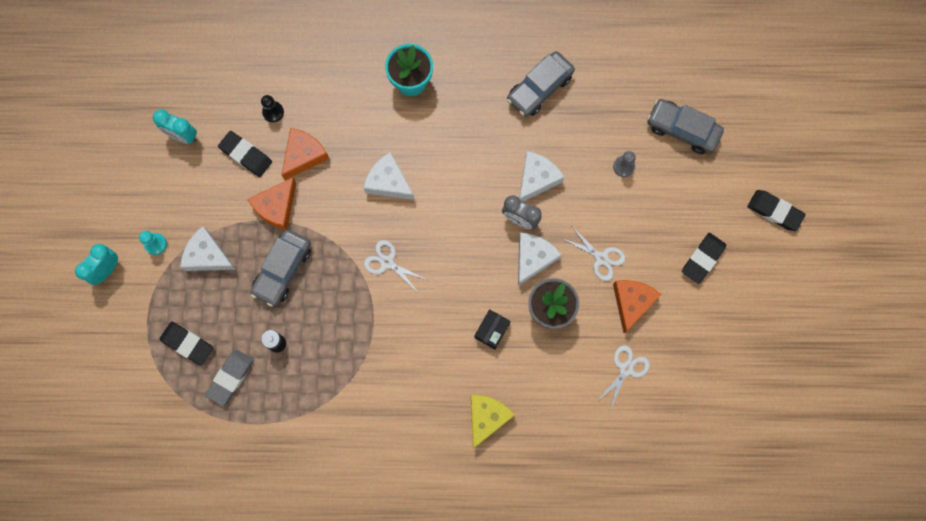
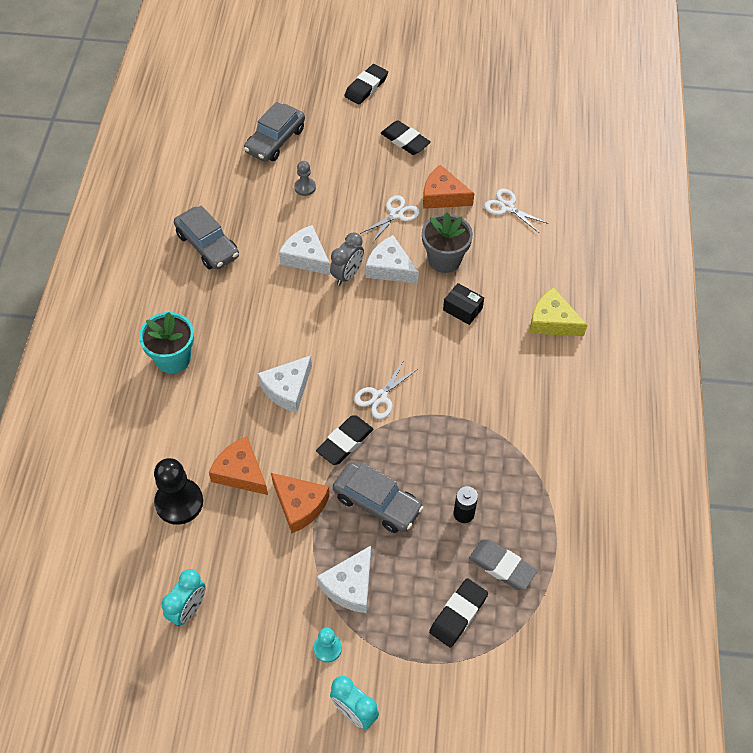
camera: 85 degrees left, 20 degrees down
(246, 155) = (228, 536): black eraser -> black eraser (345, 442)
(273, 112) = (179, 502): black pawn -> black pawn, size x1.84

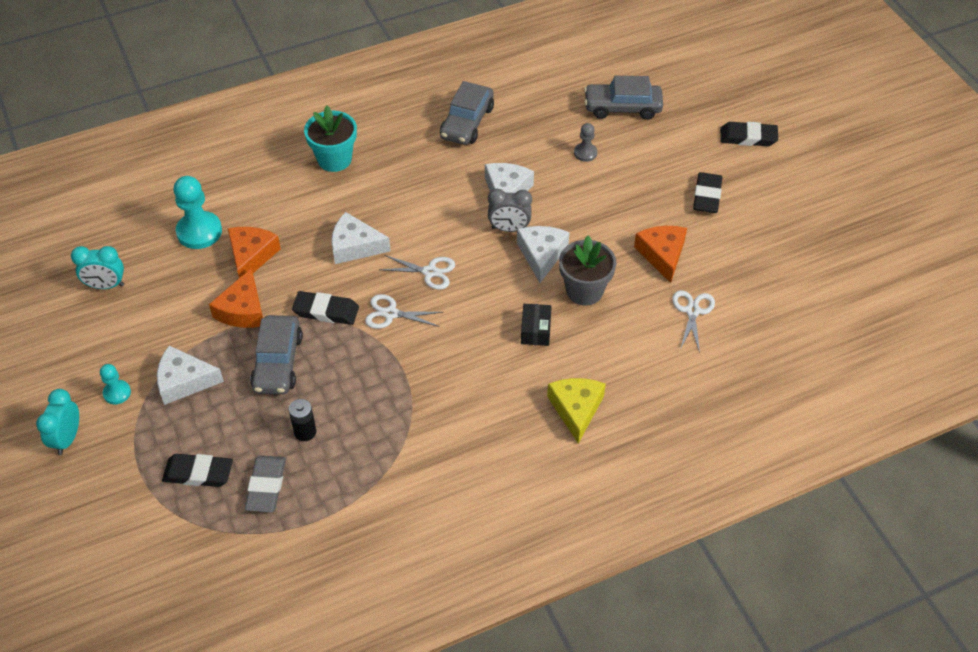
camera: 60 degrees right, 5 degrees down
(179, 502) = (199, 232): black pawn -> turquoise pawn
(396, 214) = (609, 231): white scissors -> white scissors (430, 272)

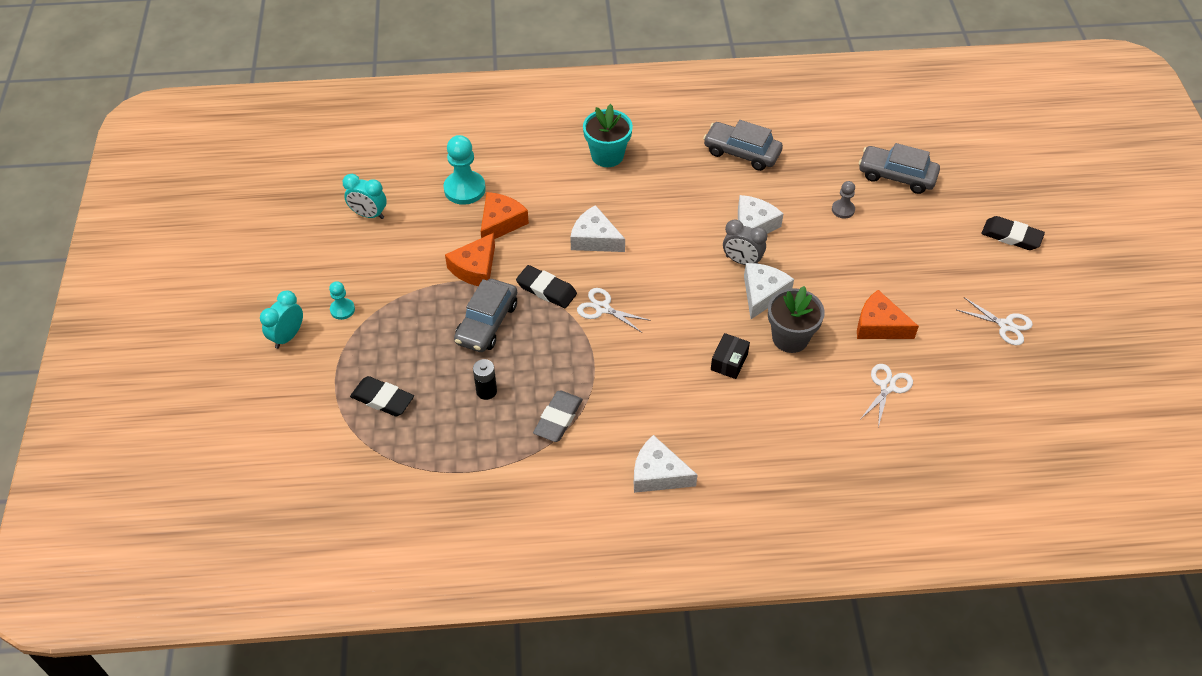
camera: 20 degrees right, 0 degrees up
(184, 381) = (401, 316): white cheese -> white cheese (658, 474)
(266, 486) = (435, 428): grey eraser -> grey eraser (558, 419)
(430, 272) = (653, 281): white scissors -> white scissors (1005, 325)
(467, 122) = (741, 153): grey car -> grey car turned 75 degrees clockwise
(576, 409) = (738, 445): yellow cheese -> none
(662, 255) = (879, 325): orange cheese -> orange cheese turned 75 degrees counterclockwise
(707, 196) = (946, 281): black eraser -> none

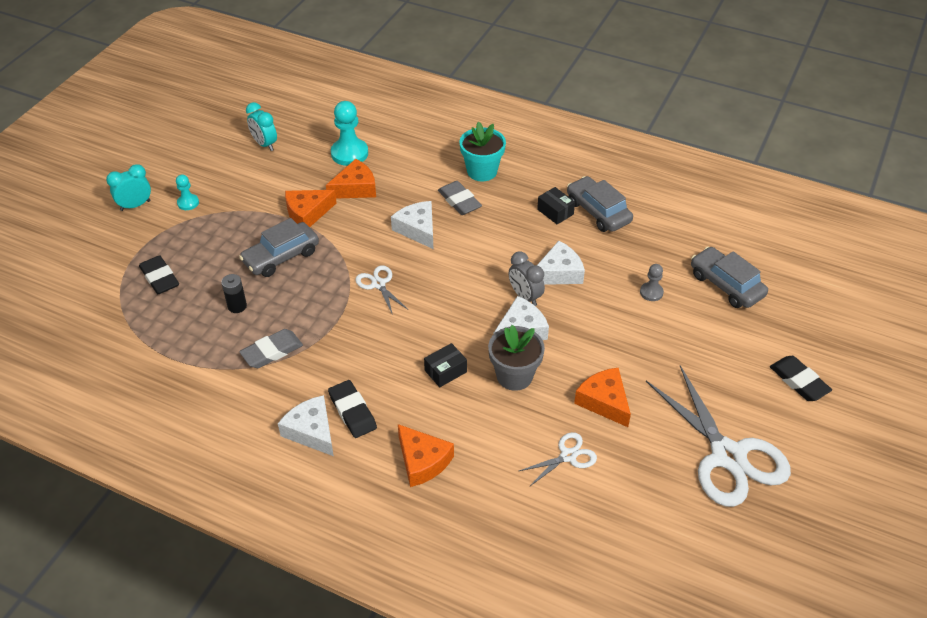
camera: 30 degrees right, 5 degrees down
(546, 290) = (347, 251): black eraser -> black eraser (352, 411)
(610, 194) = (459, 201): none -> grey eraser
(705, 168) = (555, 212): none -> black box
(775, 451) = (422, 461): none -> orange cheese
(1005, 325) = (727, 456): white scissors -> white scissors, size x2.16

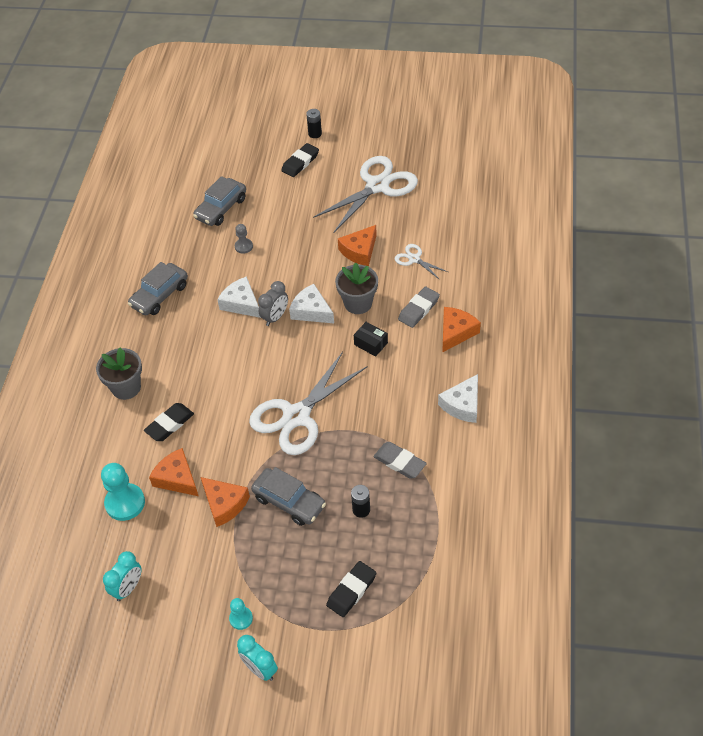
camera: 105 degrees left, 5 degrees up
(352, 411) = (433, 387): black eraser -> black eraser (169, 424)
(378, 284) = (296, 416): white scissors -> white scissors, size x2.16
(417, 229) = (220, 411): white cheese -> none
(459, 201) = (172, 392): grey eraser -> grey eraser (418, 309)
(482, 171) = (126, 387): turquoise flower pot -> grey flower pot
(555, 212) = (168, 322): black box -> none
(861, 412) = (315, 134): none -> black battery

